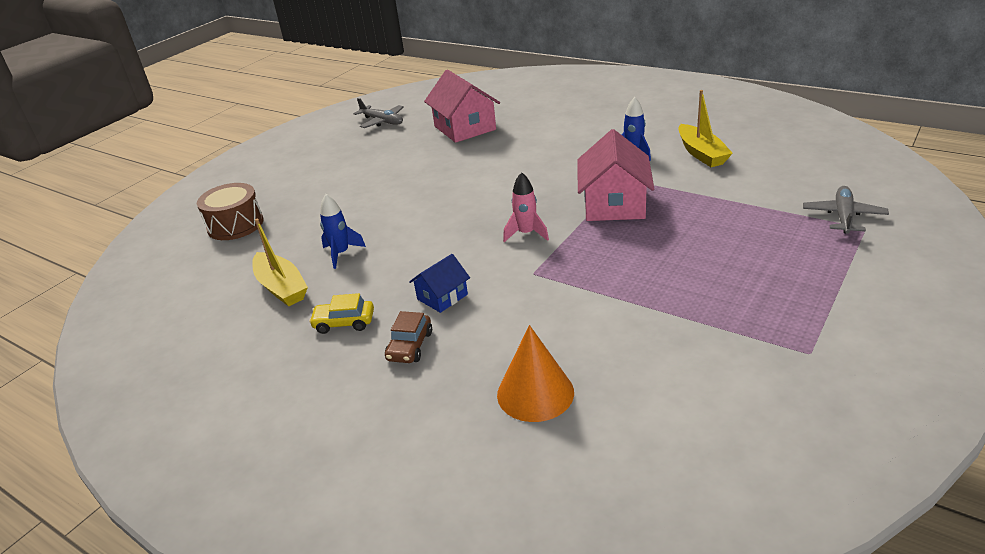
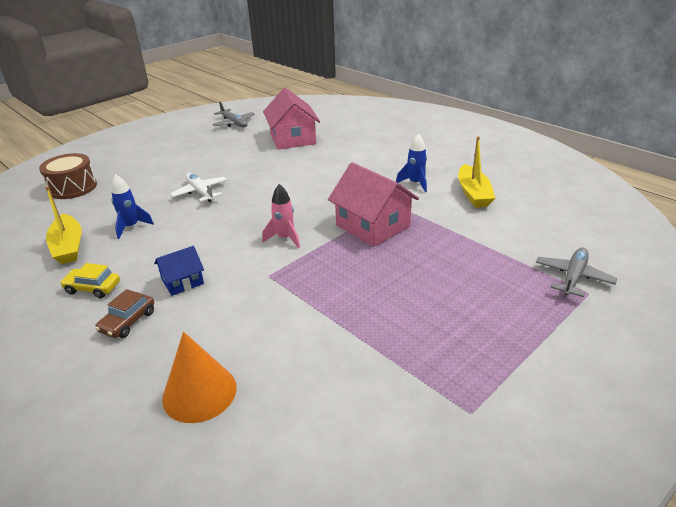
camera: 10 degrees right, 0 degrees up
(396, 203) = (200, 192): none -> white plane
(614, 204) = (373, 226): pink house -> pink house turned 60 degrees counterclockwise

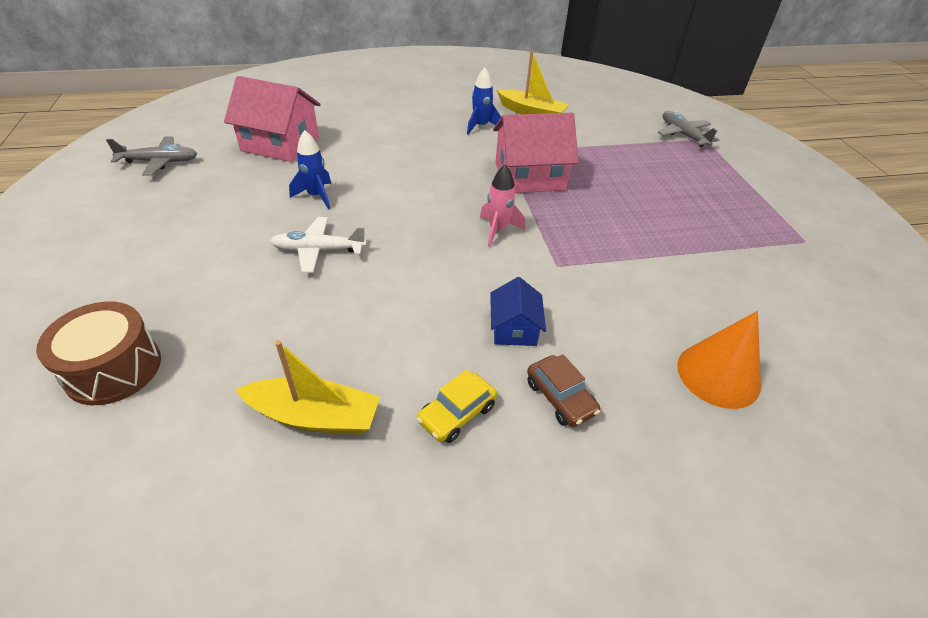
camera: 60 degrees left, 10 degrees up
(131, 227) = (334, 336): blue rocket -> blue rocket (316, 196)

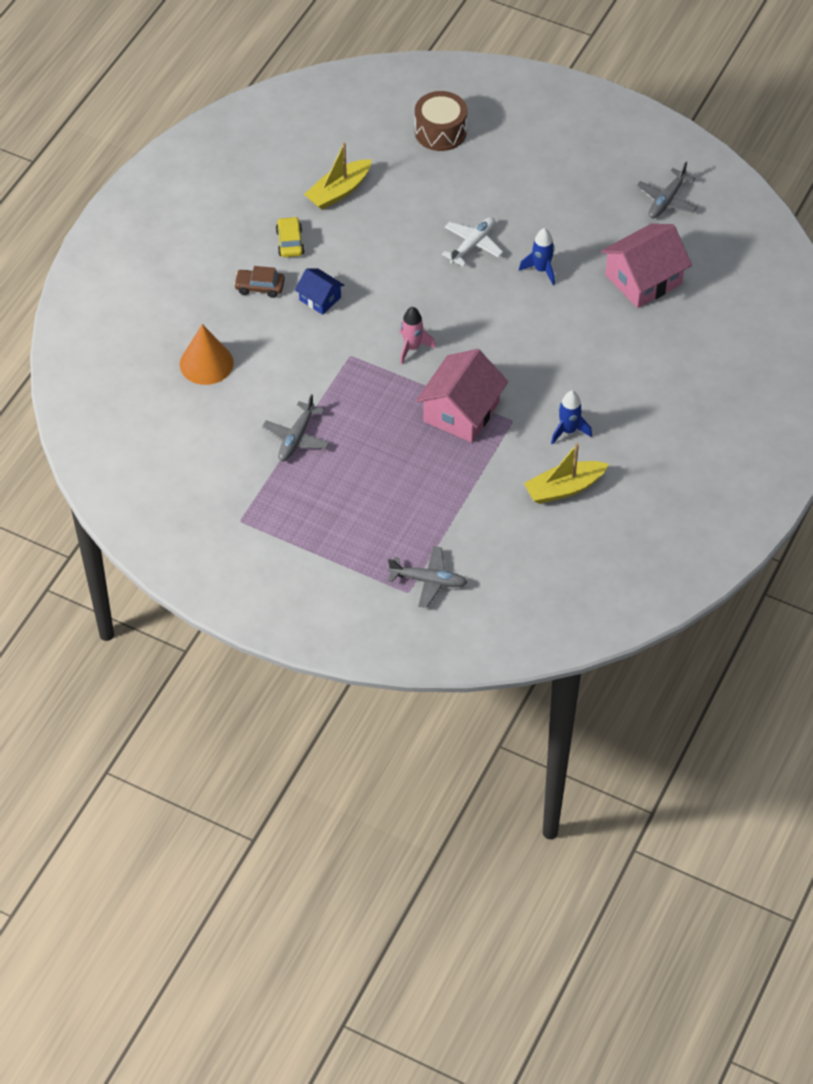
camera: 130 degrees right, 10 degrees up
(688, 251) = (296, 438): none -> grey plane

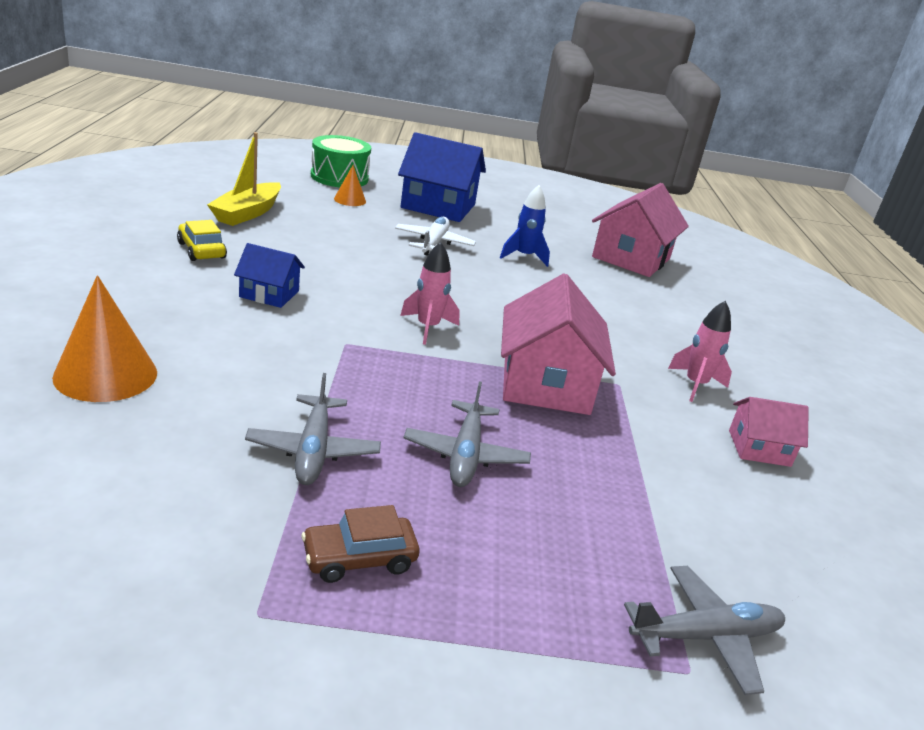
camera: 30 degrees left, 25 degrees down
(259, 287) = (172, 289): brown car -> brown car (359, 558)
(432, 172) = (350, 200): none -> orange cone
(440, 131) = (339, 177): brown drum -> green drum
(509, 186) = (438, 206): none -> blue house
(564, 488) = (759, 448): yellow boat -> pink house
(568, 431) = (695, 385): blue rocket -> pink rocket
(666, 200) = (594, 211): grey plane -> grey plane (465, 455)

